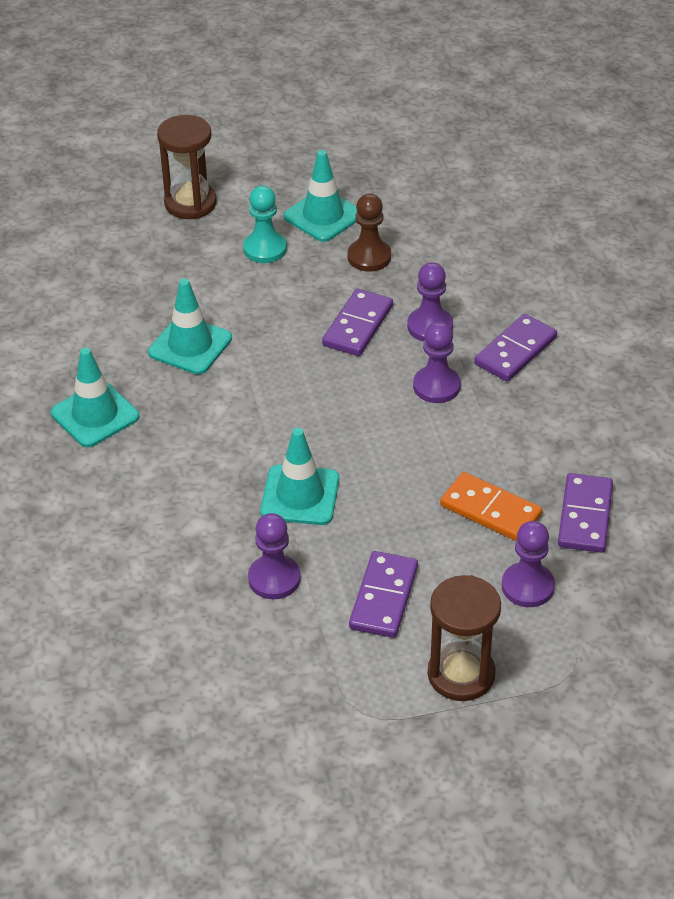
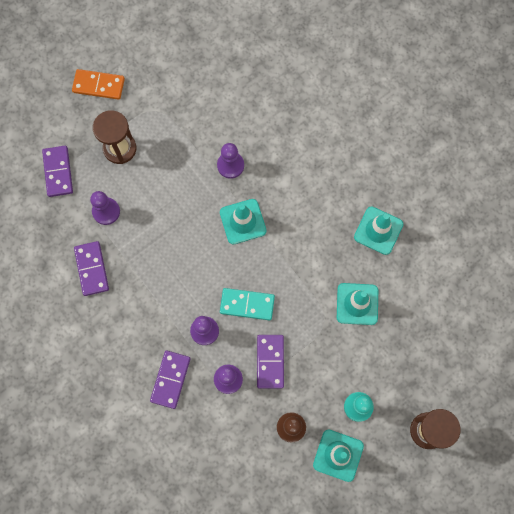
camera: 155 degrees right, 30 degrees up
(354, 395) = (247, 304): none -> turquoise domino
(383, 597) = (173, 176): purple domino -> purple domino (58, 172)
(490, 510) = (141, 252): orange domino -> orange domino (98, 85)

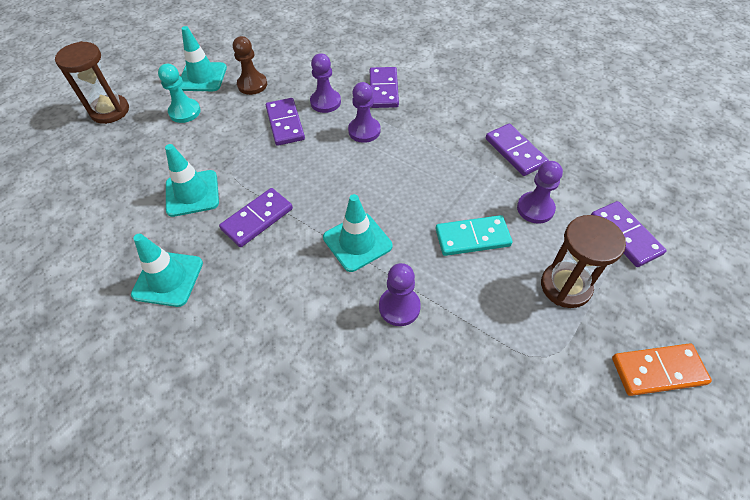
camera: 165 degrees right, 20 degrees down
(247, 304) = (325, 162): turquoise domino -> turquoise domino (472, 237)
(310, 263) = (257, 219): none -> purple domino

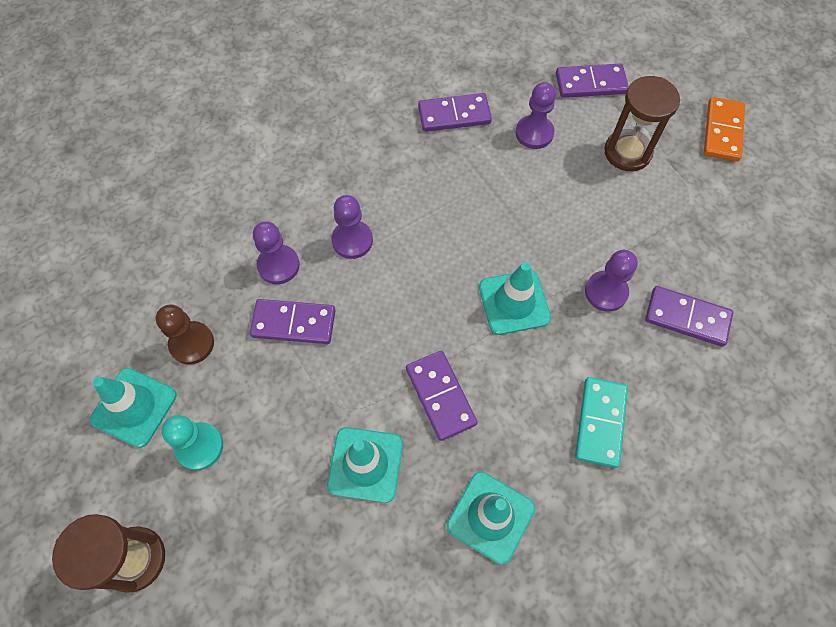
camera: 70 degrees left, 10 degrees up
(383, 90) = (291, 195): purple domino -> purple domino (687, 317)
(472, 237) = (548, 199): turquoise domino -> turquoise domino (600, 422)

